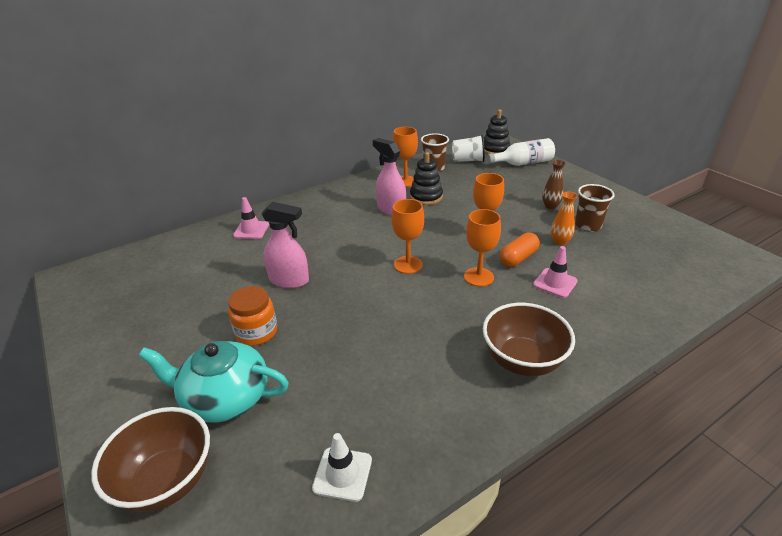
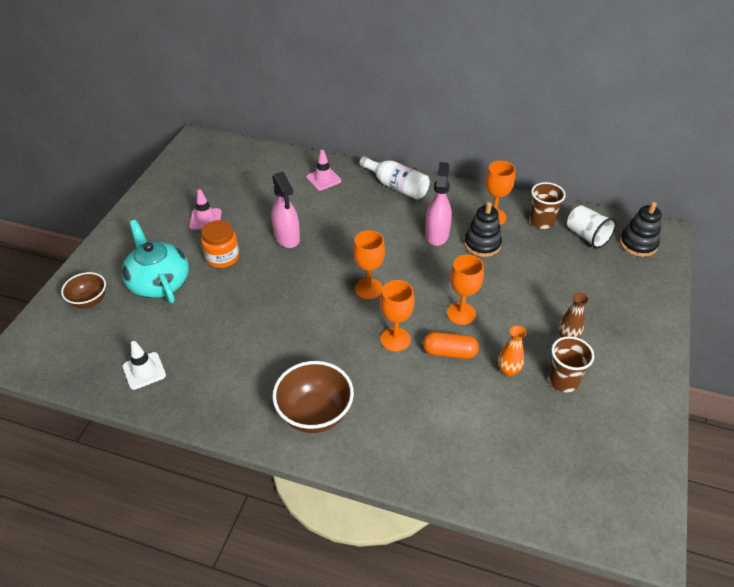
camera: 50 degrees right, 10 degrees up
(167, 481) = (89, 301): brown bowl -> brown bowl, size x0.62
(523, 163) = (635, 278): white bottle -> white bottle (396, 186)
(555, 283) = (436, 393): pink traffic cone -> pink traffic cone (205, 219)

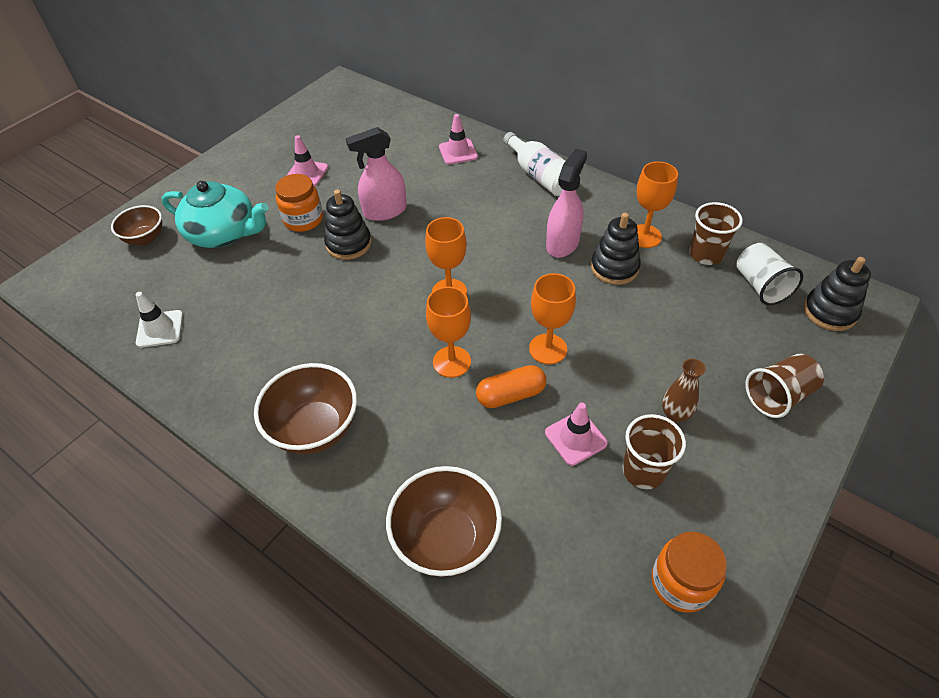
camera: 20 degrees right, 5 degrees up
(159, 282) = (224, 233): turquoise teapot -> turquoise teapot turned 120 degrees clockwise
(270, 269) = (349, 244): none -> black stacking toy
(287, 237) = (384, 211): pink spray bottle -> pink spray bottle turned 75 degrees clockwise
(449, 352) = (511, 395): orange capsule -> orange capsule turned 45 degrees counterclockwise
(450, 463) = (446, 539): none -> brown bowl
(508, 370) = (575, 438): orange vase -> pink traffic cone
(617, 445) = (681, 583): none -> orange jar
(628, 308) = (778, 396): none -> brown cup

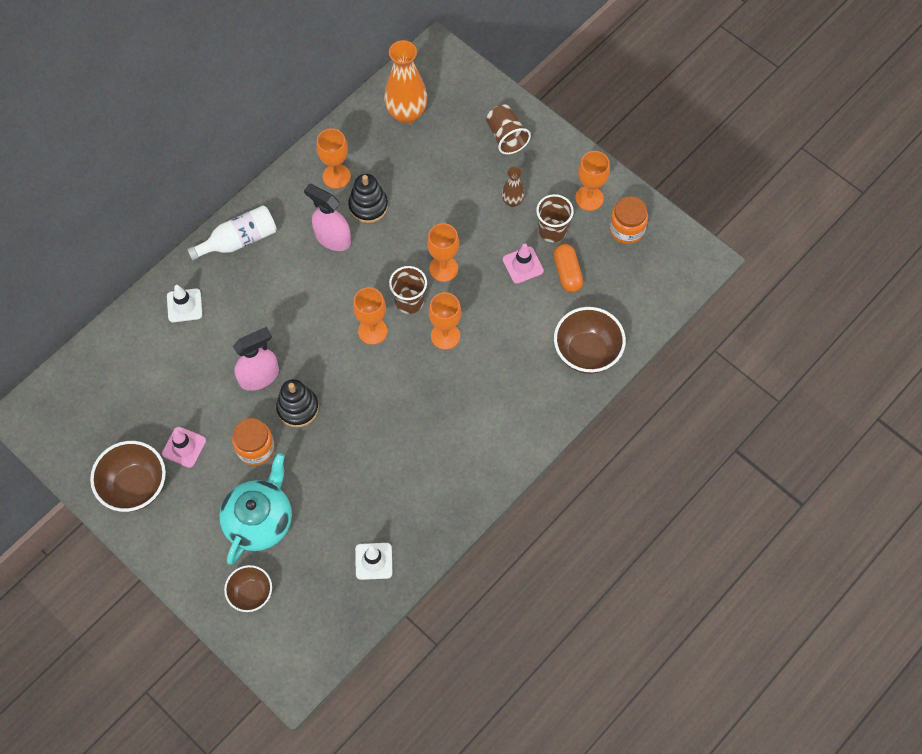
camera: 85 degrees left, 15 degrees up
(315, 429) = (493, 433): brown bowl -> brown bowl (135, 486)
(384, 211) = (259, 376): pink spray bottle -> pink spray bottle turned 105 degrees counterclockwise
(458, 152) = (184, 305): pink traffic cone -> white traffic cone
(511, 395) = (481, 300): orange capsule -> orange capsule (567, 273)
(706, 254) = (366, 139): brown cup -> brown cup (409, 301)
(718, 518) = (589, 198): none -> orange goblet
(760, 286) = (406, 114): white cup -> orange vase
(829, 312) = (439, 80): black stacking toy -> none

